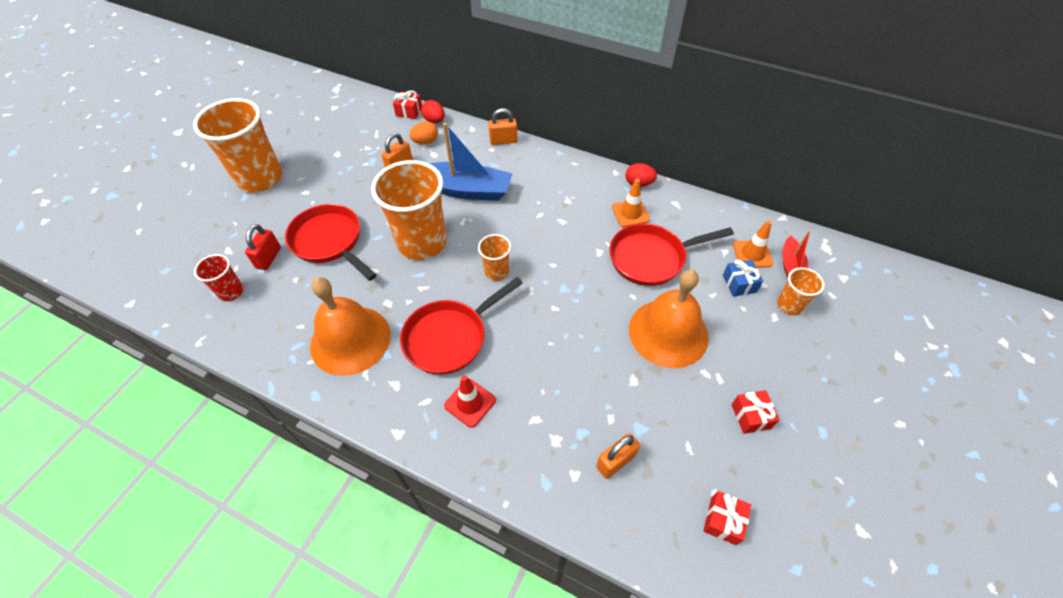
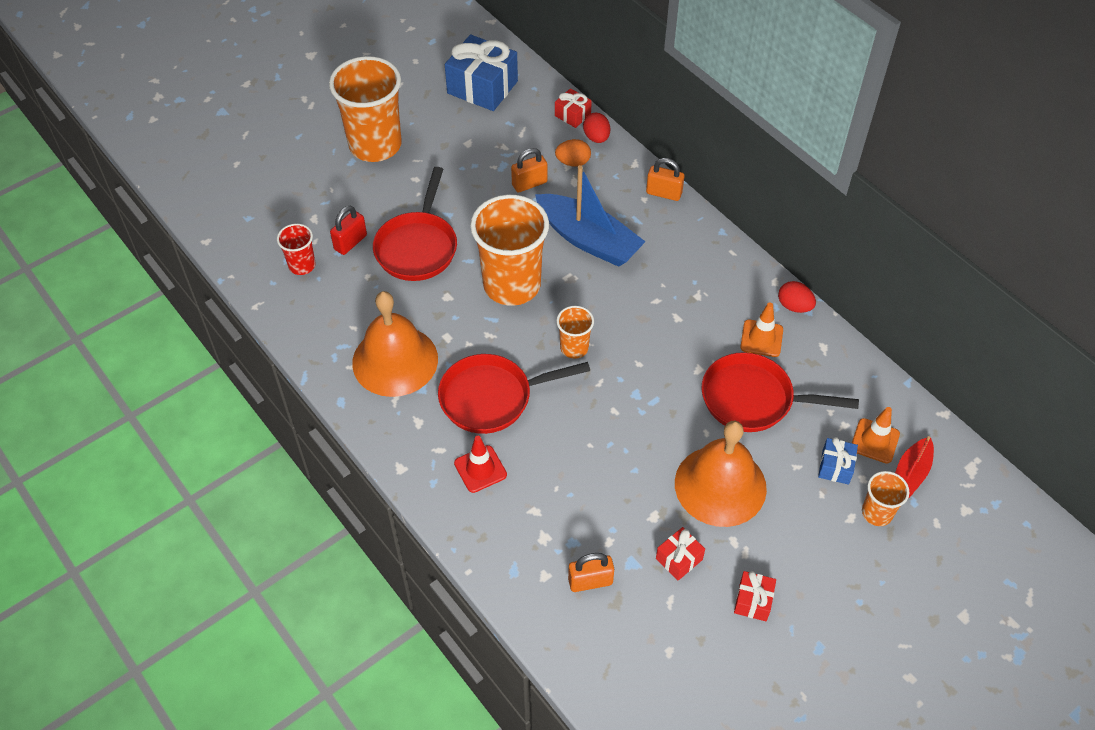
camera: 25 degrees right, 0 degrees up
(329, 241) = (417, 247): red pan -> red pan turned 150 degrees counterclockwise
(331, 113) = (482, 87): none -> blue gift
(723, 521) = (661, 676): red gift -> red gift (679, 559)

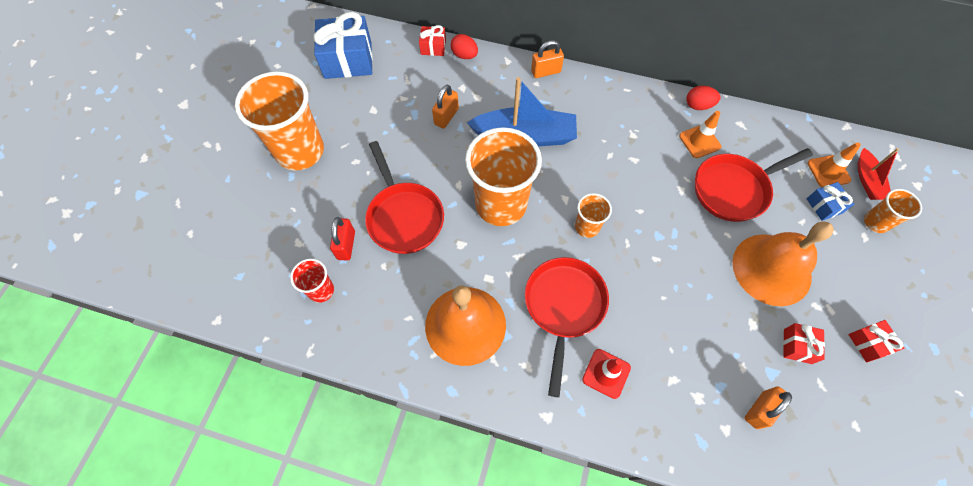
camera: 35 degrees left, 10 degrees up
(492, 397) = (564, 307): red pan -> red pan turned 150 degrees clockwise
(573, 162) = (464, 83): orange egg -> none

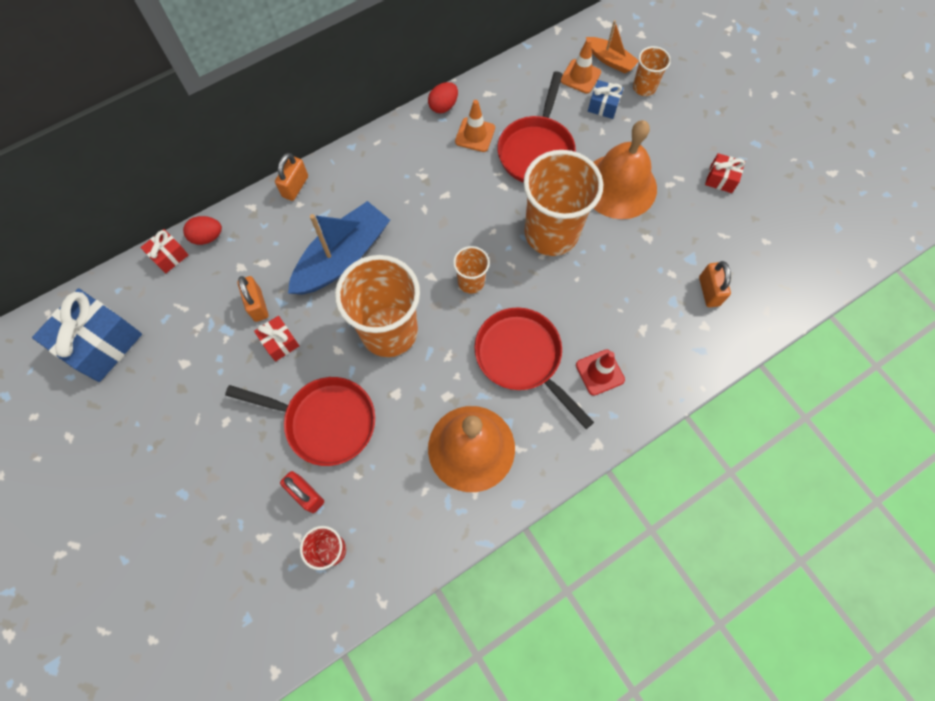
camera: 50 degrees left, 5 degrees up
(300, 151) = (162, 465): orange cup -> orange cup (551, 233)
(797, 346) = (686, 224): red gift -> red gift (280, 342)
(867, 181) = (610, 60): red boat -> orange boat

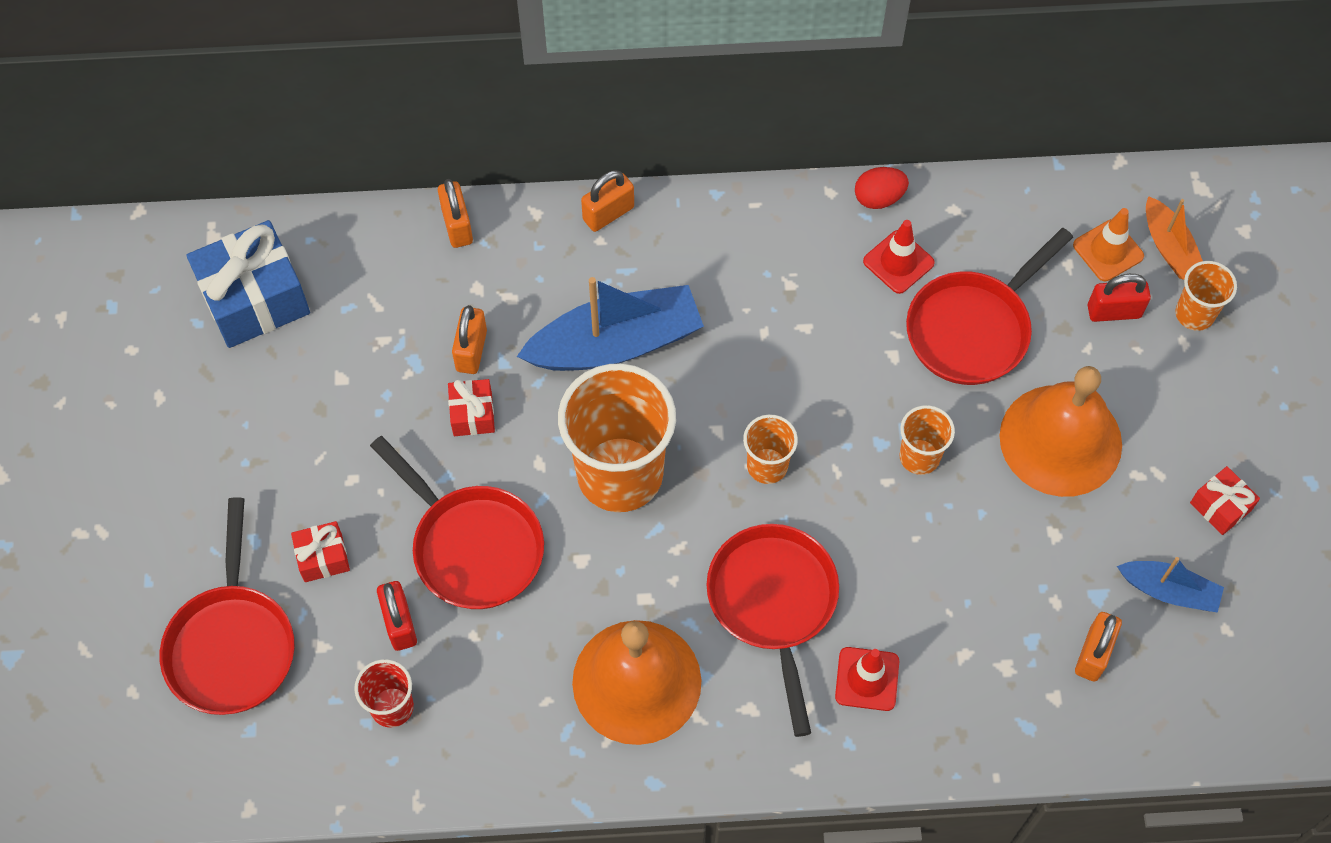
camera: 30 degrees right, 5 degrees down
(169, 256) = (396, 227): red gift -> red gift (323, 557)
(204, 570) = (232, 645): none -> red pan
(207, 237) = (457, 225): red egg -> orange padlock
(475, 135) = (898, 262): orange traffic cone -> red traffic cone
(551, 233) = (919, 457): orange cup -> orange cup, size x0.48
(603, 106) = (1114, 311): blue gift -> red padlock
(724, 236) = (1169, 591): none -> blue boat

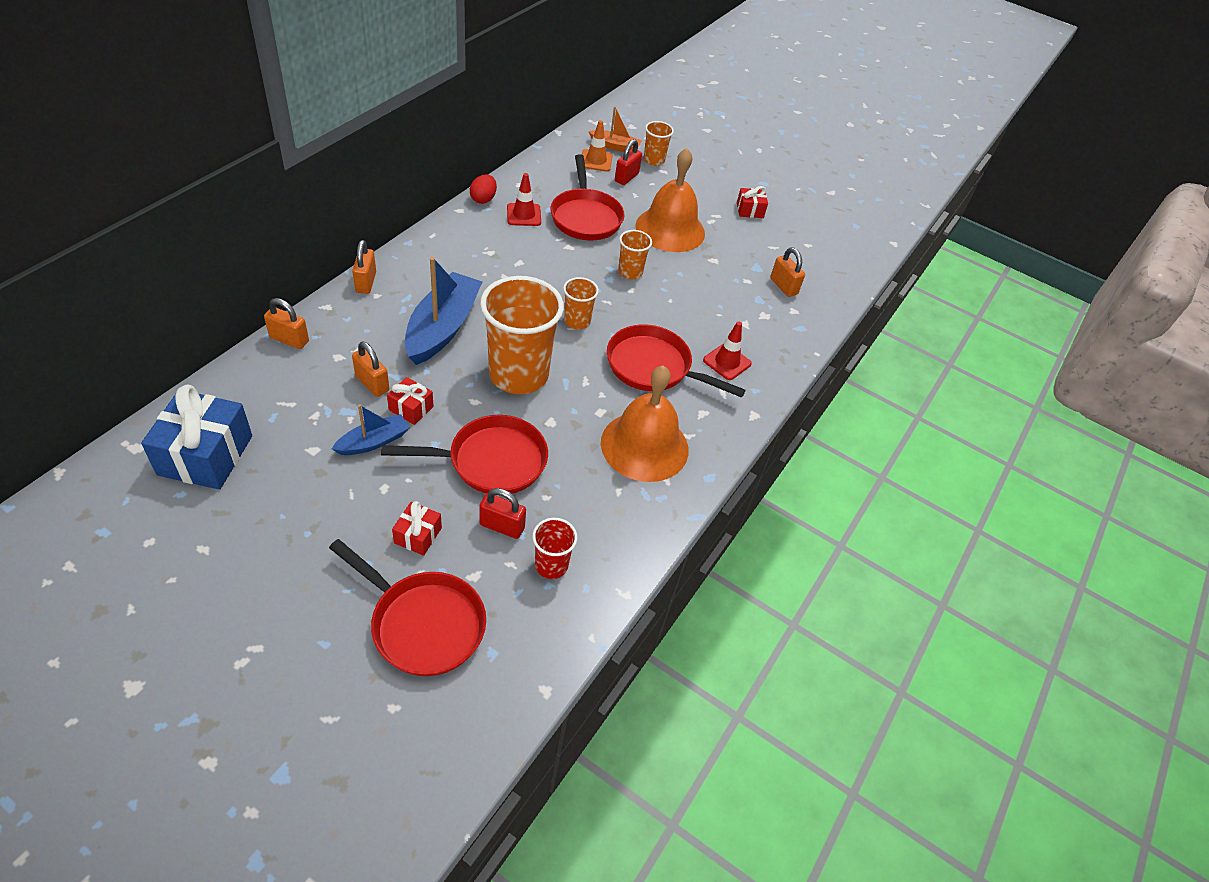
camera: 60 degrees left, 15 degrees down
(1169, 591) = (774, 247): blue boat -> blue boat (373, 442)

